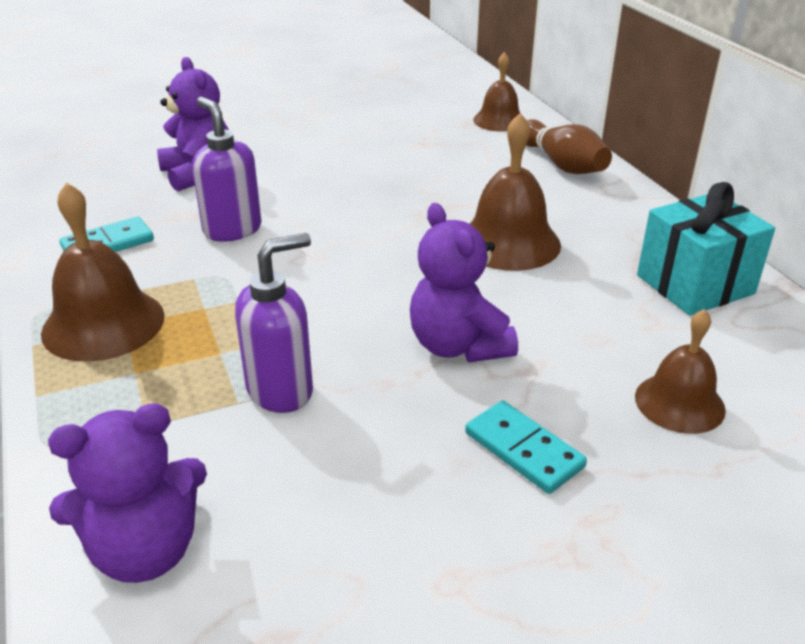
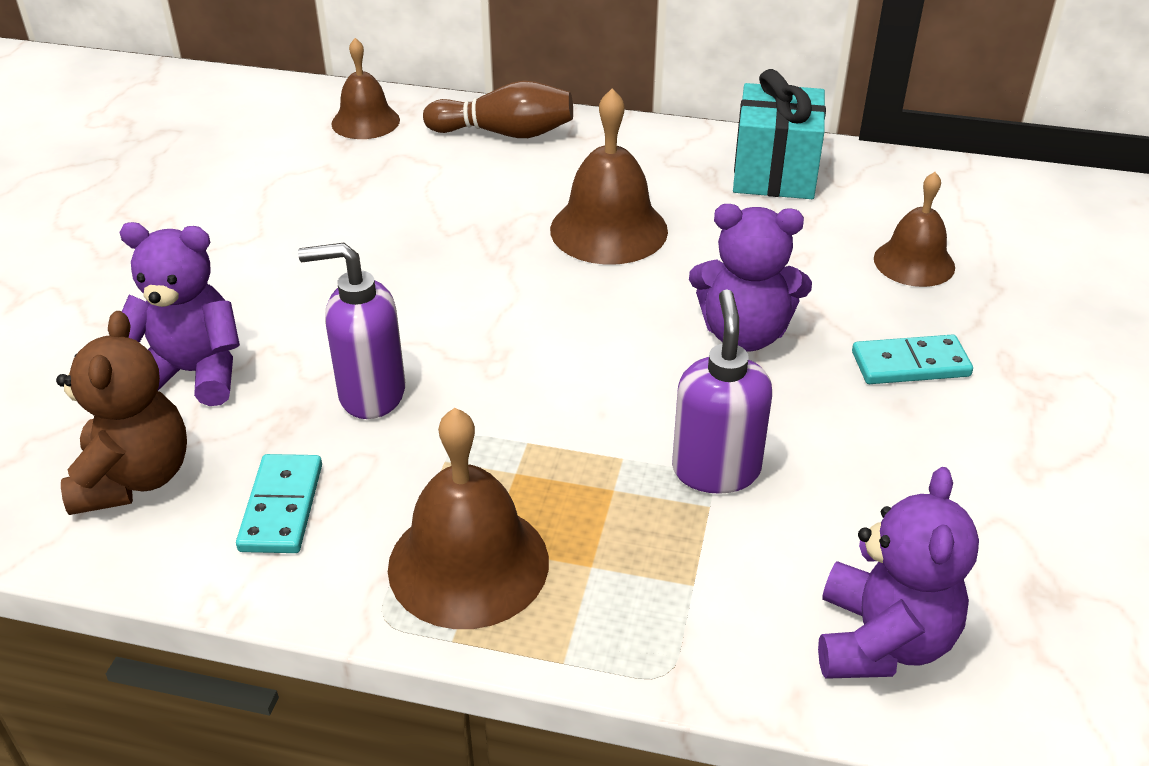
camera: 55 degrees left, 5 degrees up
(99, 195) = (135, 478): none -> brown teddy bear

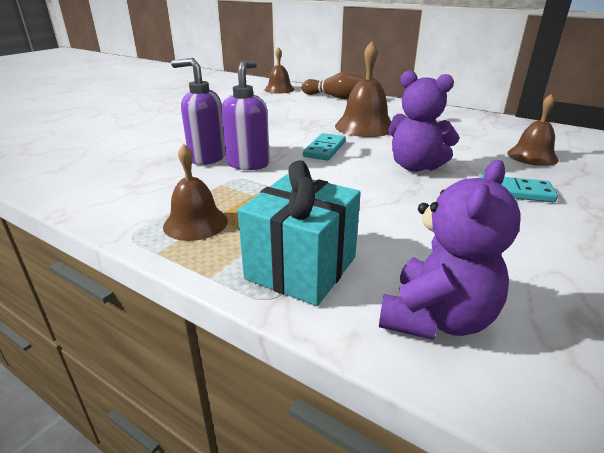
camera: 20 degrees right, 10 degrees down
(135, 478) = (77, 166): brown teddy bear -> none
(193, 373) = (138, 141): purple teddy bear -> none
(281, 507) = (127, 186): turquoise domino -> turquoise domino (324, 149)
(468, 564) = (195, 223): brown bell -> brown bell, size x0.65
(715, 469) = (366, 212): purple soap dispenser -> purple soap dispenser (248, 164)
(774, 174) = (462, 120): turquoise gift -> turquoise gift (301, 268)

